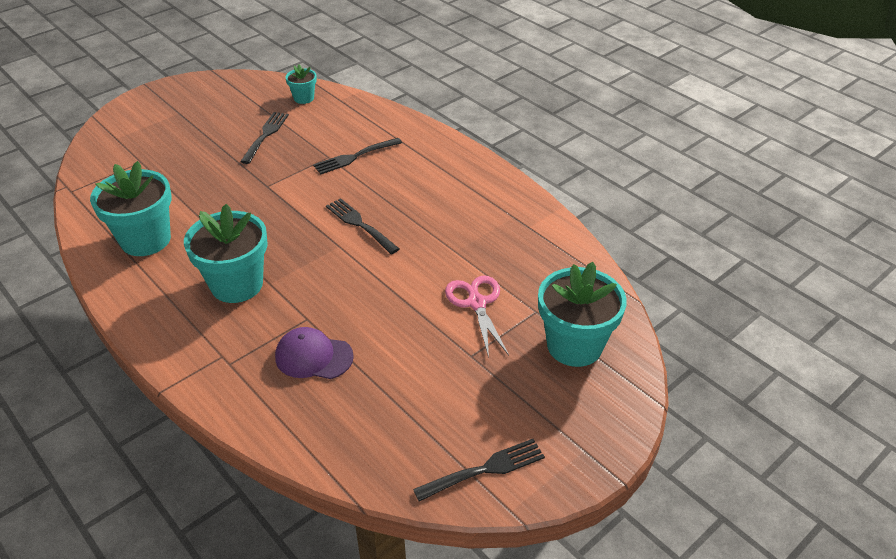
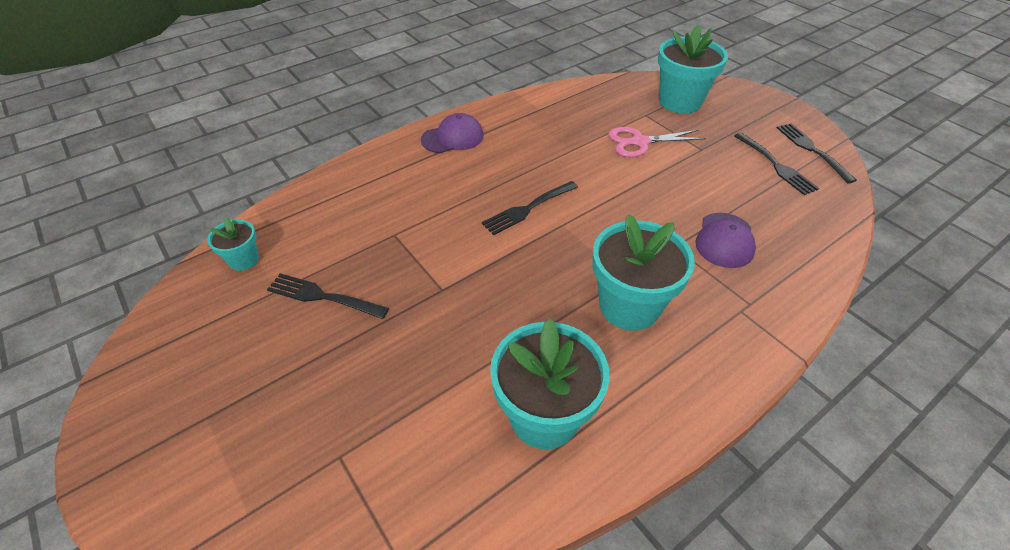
camera: 85 degrees left, 5 degrees up
(355, 156) = (401, 211): black fork -> black fork (775, 165)
(463, 173) = (452, 138): none -> purple cap

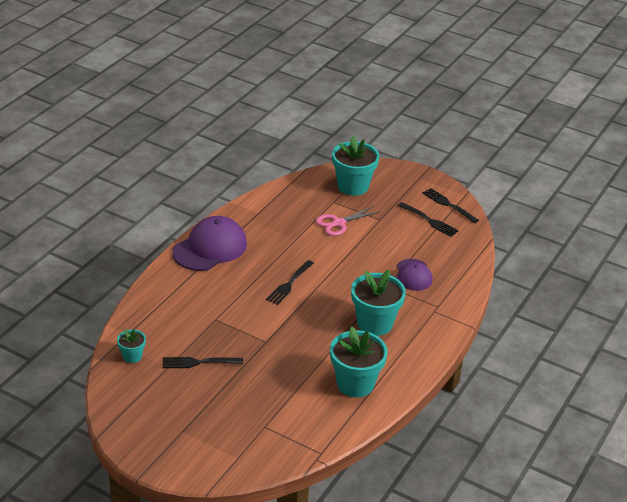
camera: 25 degrees left, 10 degrees down
(452, 138) = (210, 248): purple cap -> purple cap, size x1.70

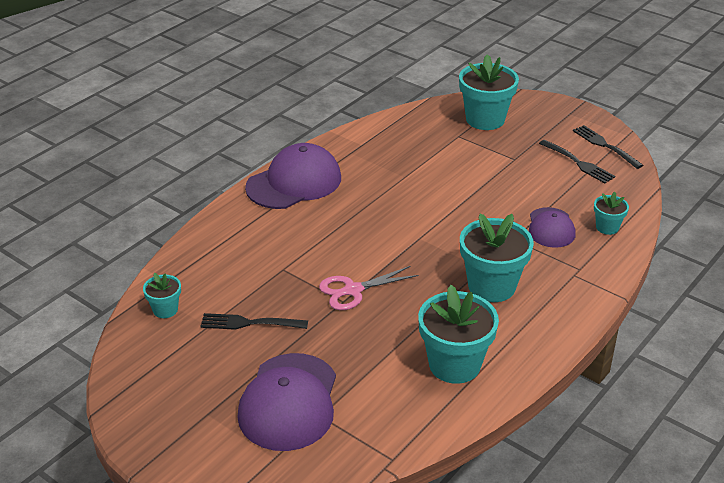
camera: 10 degrees right, 0 degrees up
(240, 418) = (289, 402): none -> purple cap
(289, 283) = (386, 230): black fork -> none
(339, 223) = (461, 161): pink scissors -> pink scissors (353, 290)
(455, 272) = (607, 227): none -> turquoise flower pot

